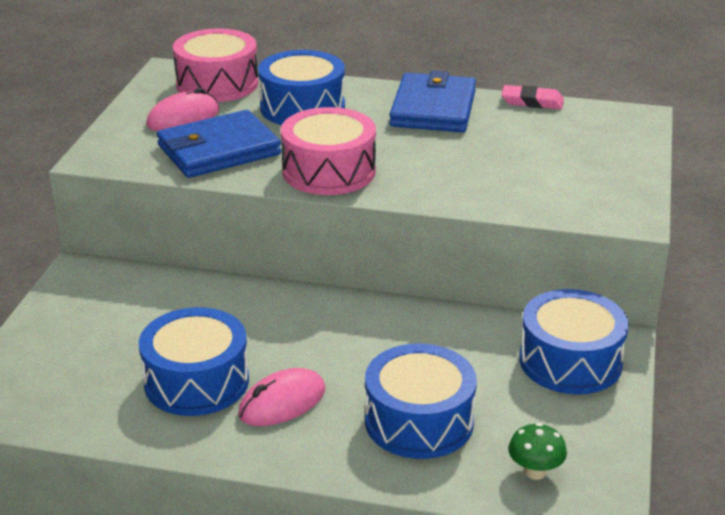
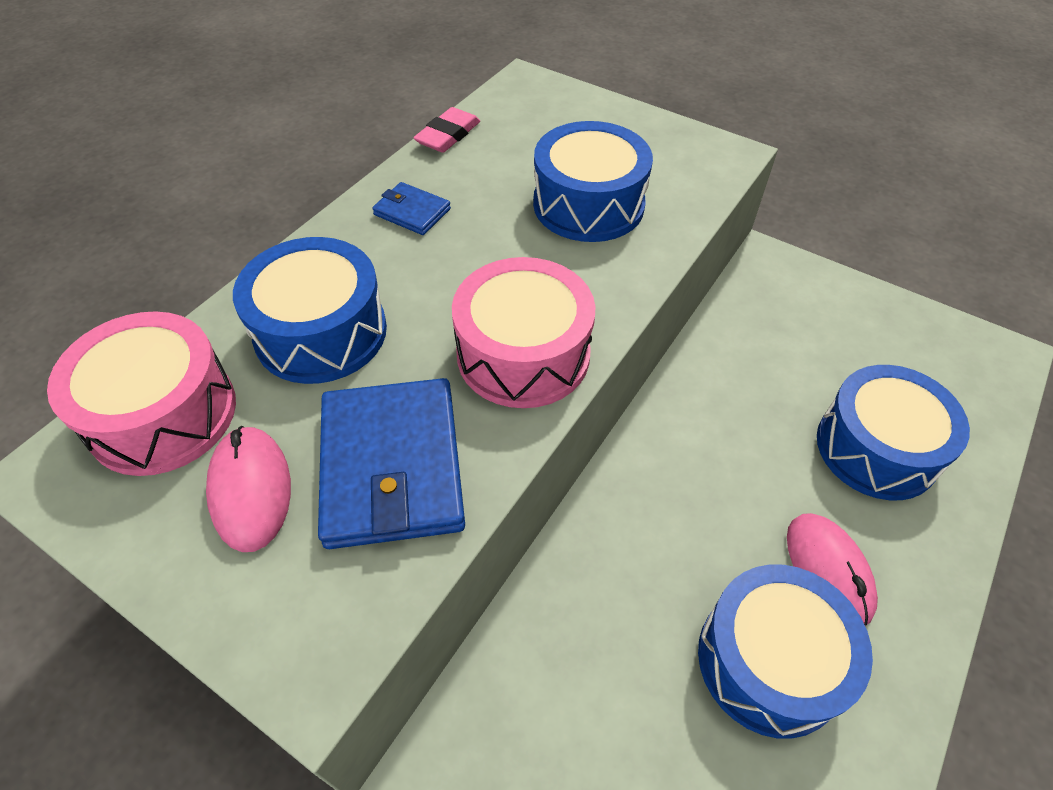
camera: 70 degrees left, 20 degrees up
(433, 108) = (412, 212): blue wallet -> blue wallet, size x0.49
(535, 472) = (960, 384): green mushroom -> none
(570, 361) = (795, 301): blue drum -> blue drum (588, 204)

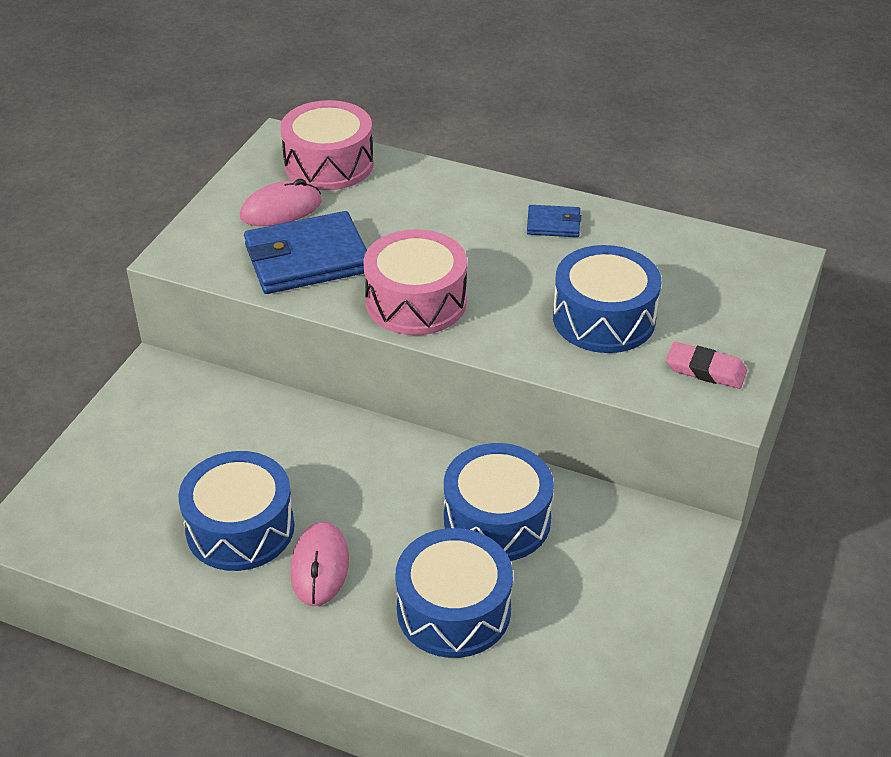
camera: 80 degrees right, 10 degrees down
(321, 332) = (411, 207): blue drum -> blue drum (497, 520)
(412, 212) = (553, 224): blue wallet -> blue wallet turned 75 degrees clockwise
(448, 135) = (667, 225): pink eraser -> pink eraser (705, 370)
(828, 570) = (320, 567): pink mouse -> pink mouse turned 60 degrees counterclockwise

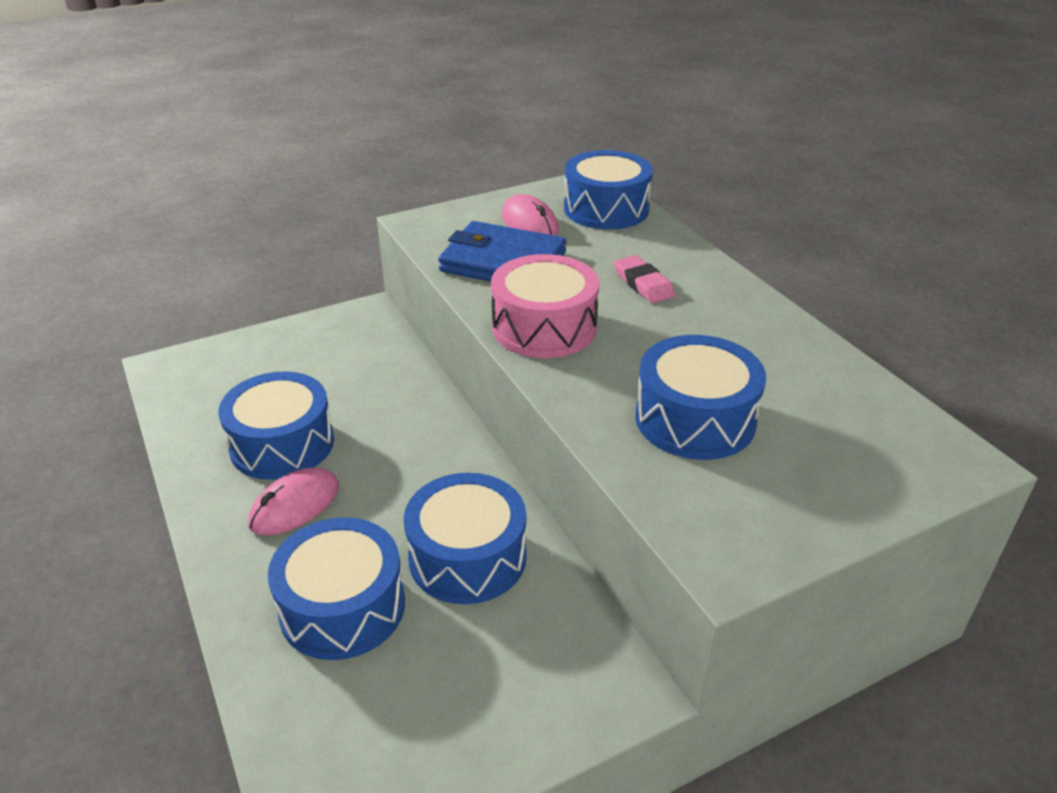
camera: 40 degrees right, 5 degrees down
(281, 209) = (529, 223): pink mouse -> pink mouse turned 45 degrees clockwise
(329, 164) = (606, 209): pink drum -> blue drum
(553, 224) = (743, 324): blue wallet -> none
(705, 370) = (745, 517): pink eraser -> pink eraser (643, 284)

